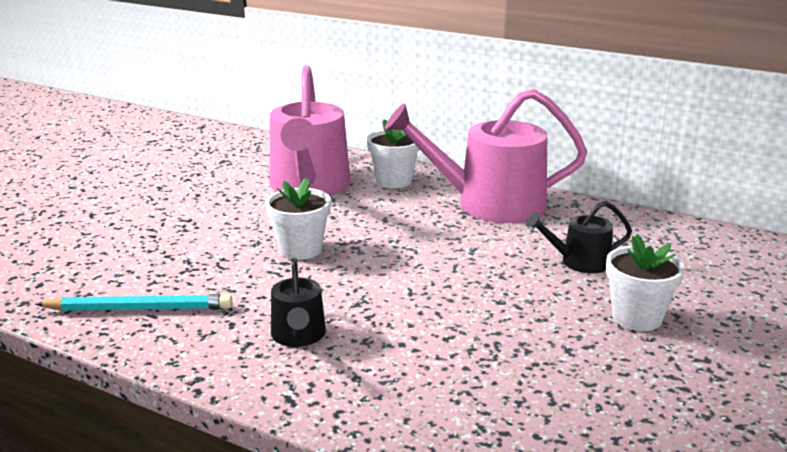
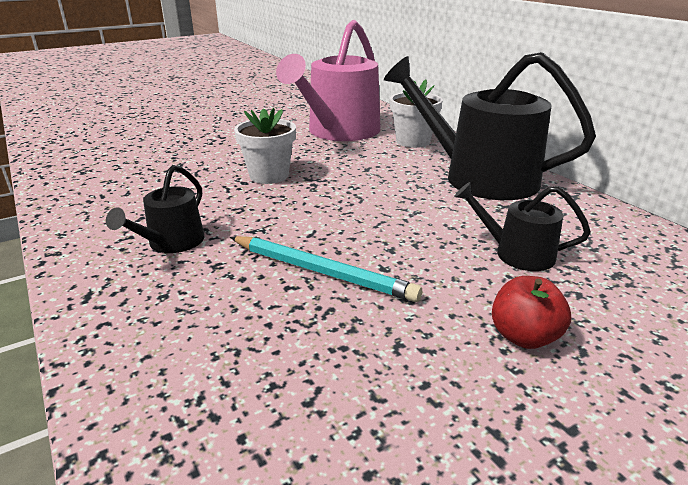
camera: 30 degrees right, 5 degrees up
(139, 309) = (101, 188): turquoise pencil -> turquoise pencil (322, 271)
(490, 204) = (480, 177): pink watering can -> black watering can
(636, 317) = (524, 336): white flower pot -> red apple

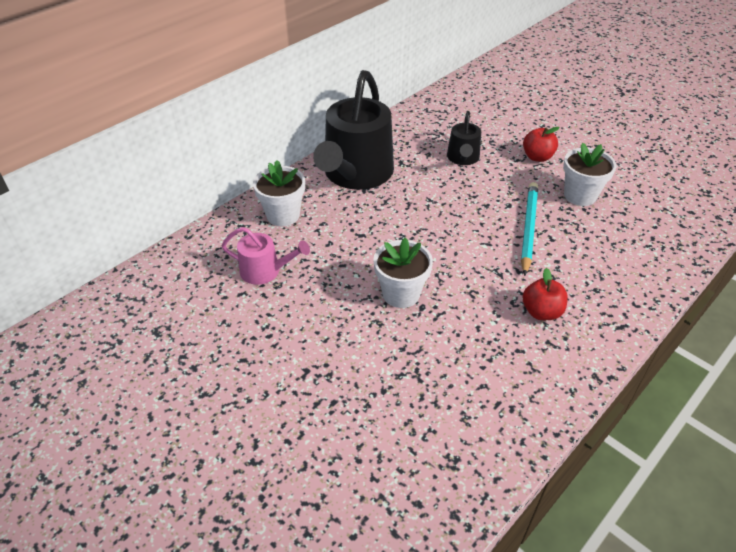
camera: 105 degrees left, 15 degrees up
(172, 242) = (541, 312): black watering can -> red apple
(339, 132) = (265, 271): pink watering can -> pink watering can, size x0.48
(384, 355) = (580, 195): none -> white flower pot

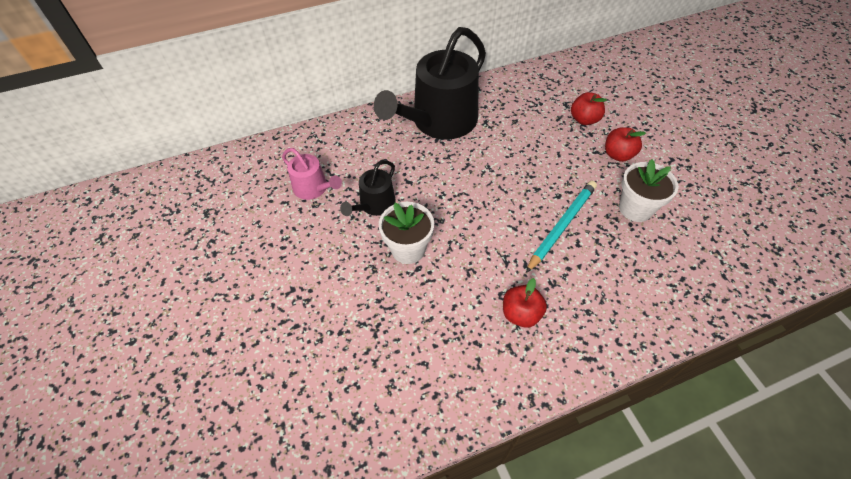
camera: 25 degrees right, 10 degrees up
(283, 215) = (357, 142): white flower pot -> none
(463, 158) = (544, 134): black watering can -> black watering can (375, 205)
(489, 136) = (584, 119): none -> red apple

